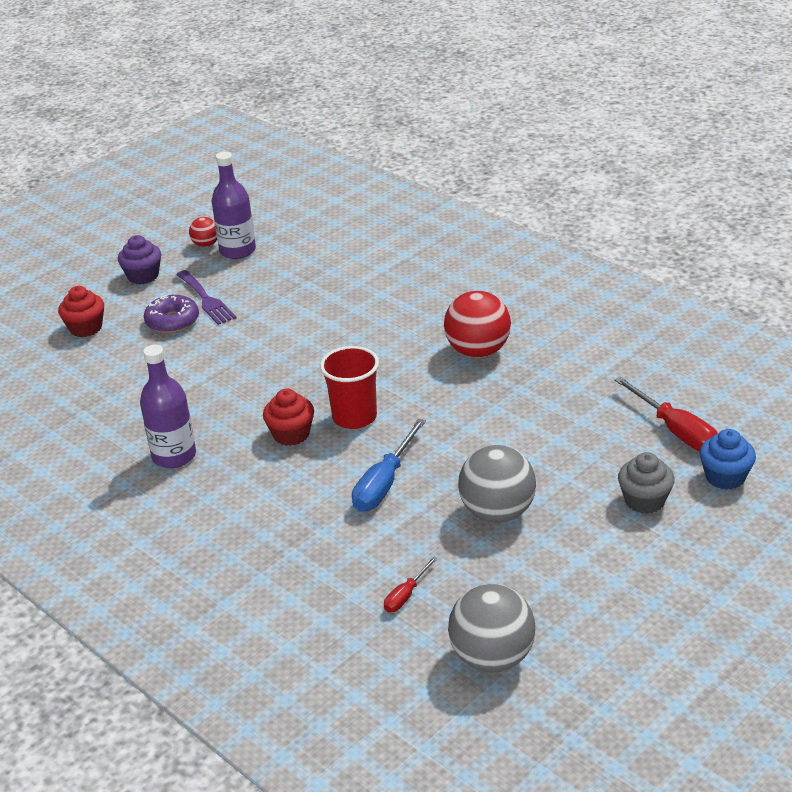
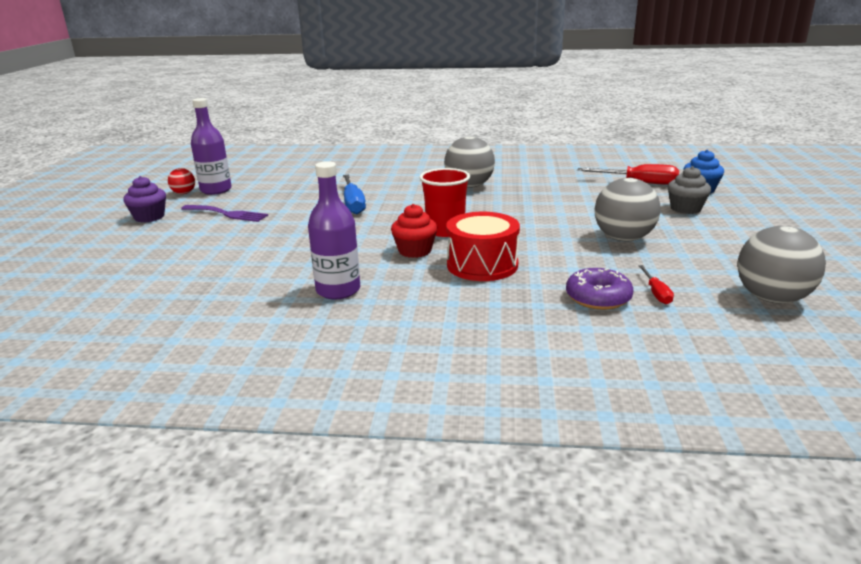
camera: 40 degrees left, 10 degrees down
(86, 328) = (133, 252): red cupcake -> none
(172, 321) = (214, 230): purple donut -> purple donut (598, 298)
(319, 482) = (482, 265): none -> red drum
(384, 483) = (527, 250): blue screwdriver -> blue screwdriver (353, 204)
(478, 351) = (469, 186): red ball -> grey ball

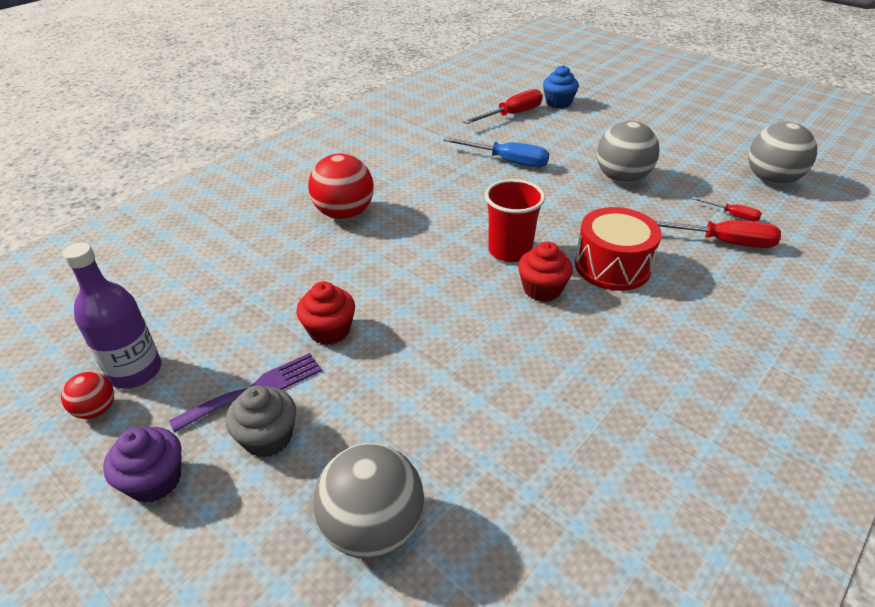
camera: 55 degrees left, 15 degrees up
(293, 213) = (329, 330): none -> red cupcake
(338, 290) = (596, 377): purple bottle -> none
(353, 204) = (360, 276): blue screwdriver -> blue screwdriver (507, 161)
(410, 182) = (344, 214): none -> red ball
(469, 186) = (407, 188): grey ball -> grey ball (373, 527)
(598, 298) = (722, 242): purple donut -> red screwdriver
(685, 208) = (590, 127): grey cupcake -> grey cupcake (268, 437)

